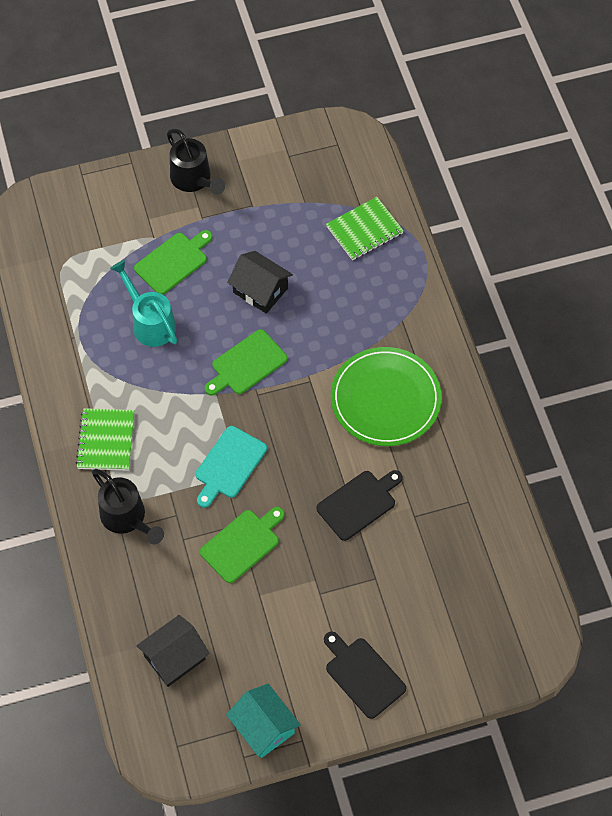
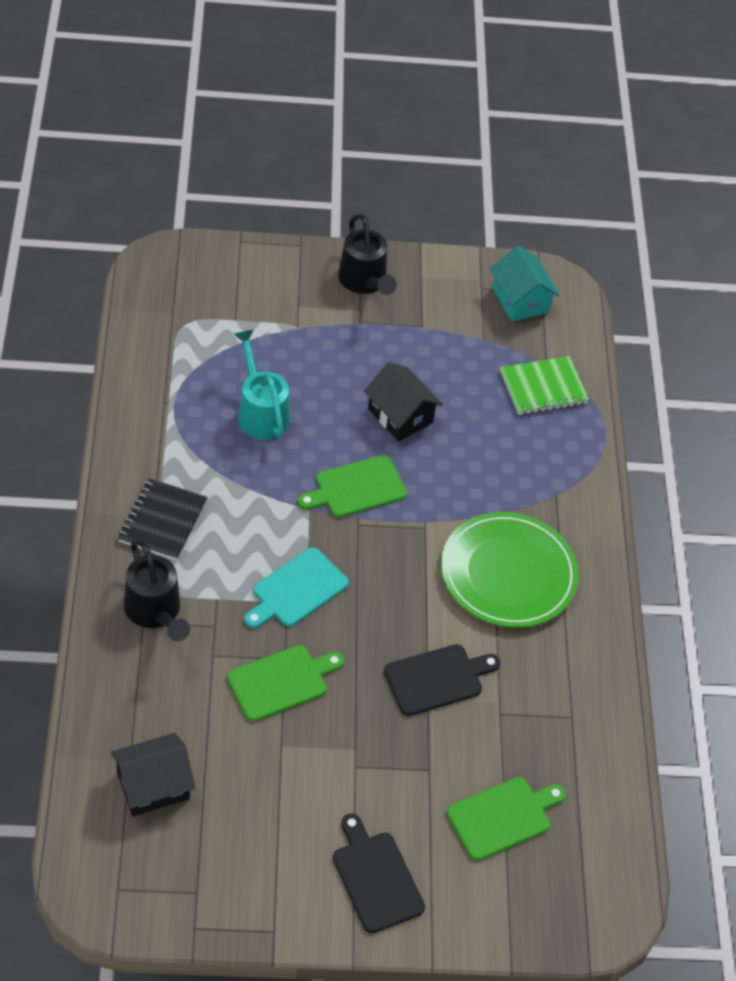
camera: 10 degrees right, 10 degrees down
(106, 440) = (162, 521): green notebook -> black notebook
(173, 262) = (310, 357): green cutting board -> green cutting board (502, 817)
(264, 727) = (232, 900): turquoise house -> turquoise house (520, 300)

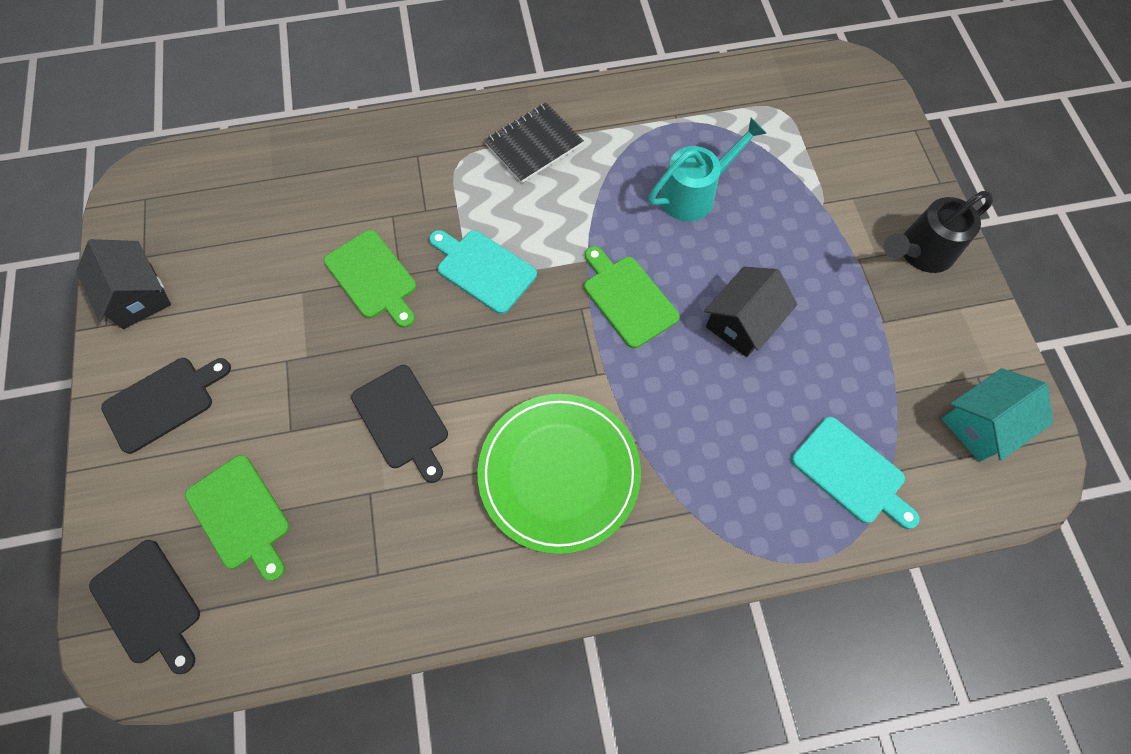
camera: 85 degrees right, 15 degrees up
(153, 785) = (247, 201): black house -> black house (137, 296)
(155, 612) = (430, 162): black watering can -> none
(162, 521) = (534, 144): black notebook -> black notebook turned 45 degrees counterclockwise
(543, 388) = (851, 473): green notebook -> turquoise cutting board
(571, 896) = (149, 604): none -> black cutting board

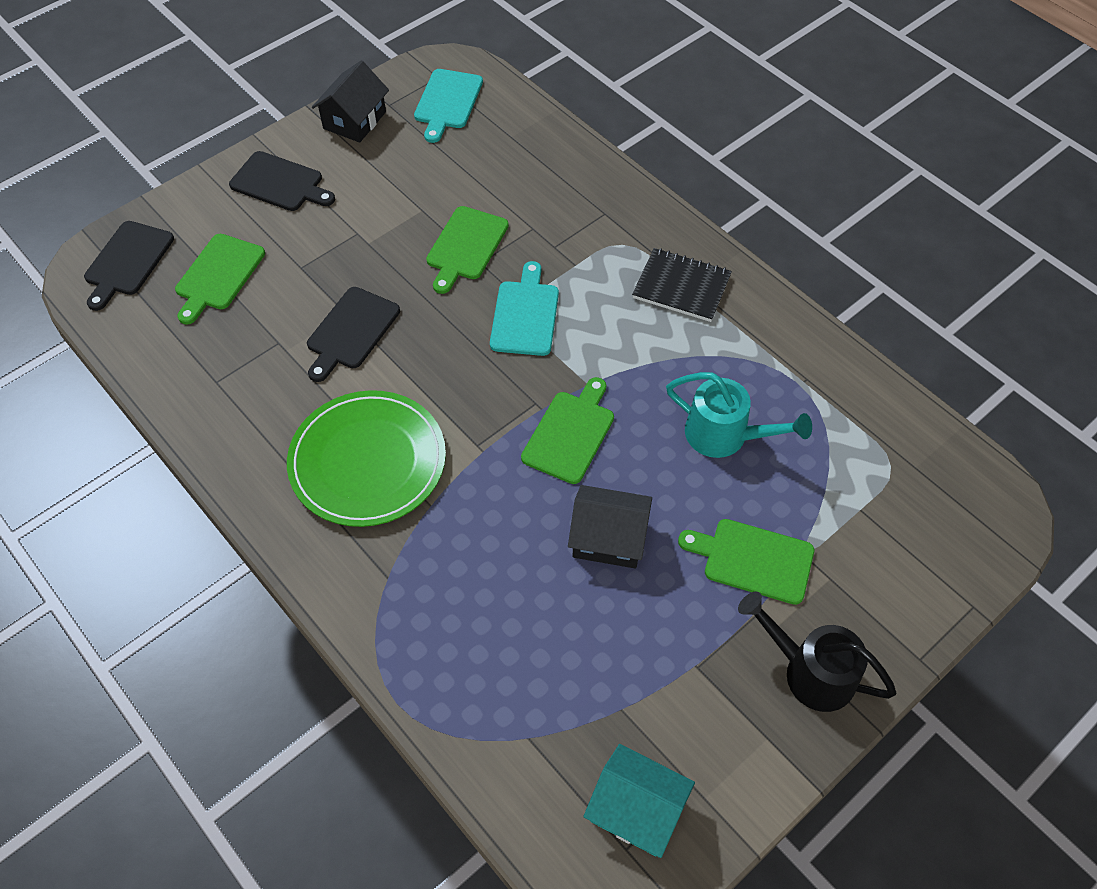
camera: 60 degrees right, 10 degrees down
(813, 236) = (753, 560): none -> green cutting board
(851, 473) = (505, 700): turquoise cutting board -> turquoise cutting board (447, 102)

